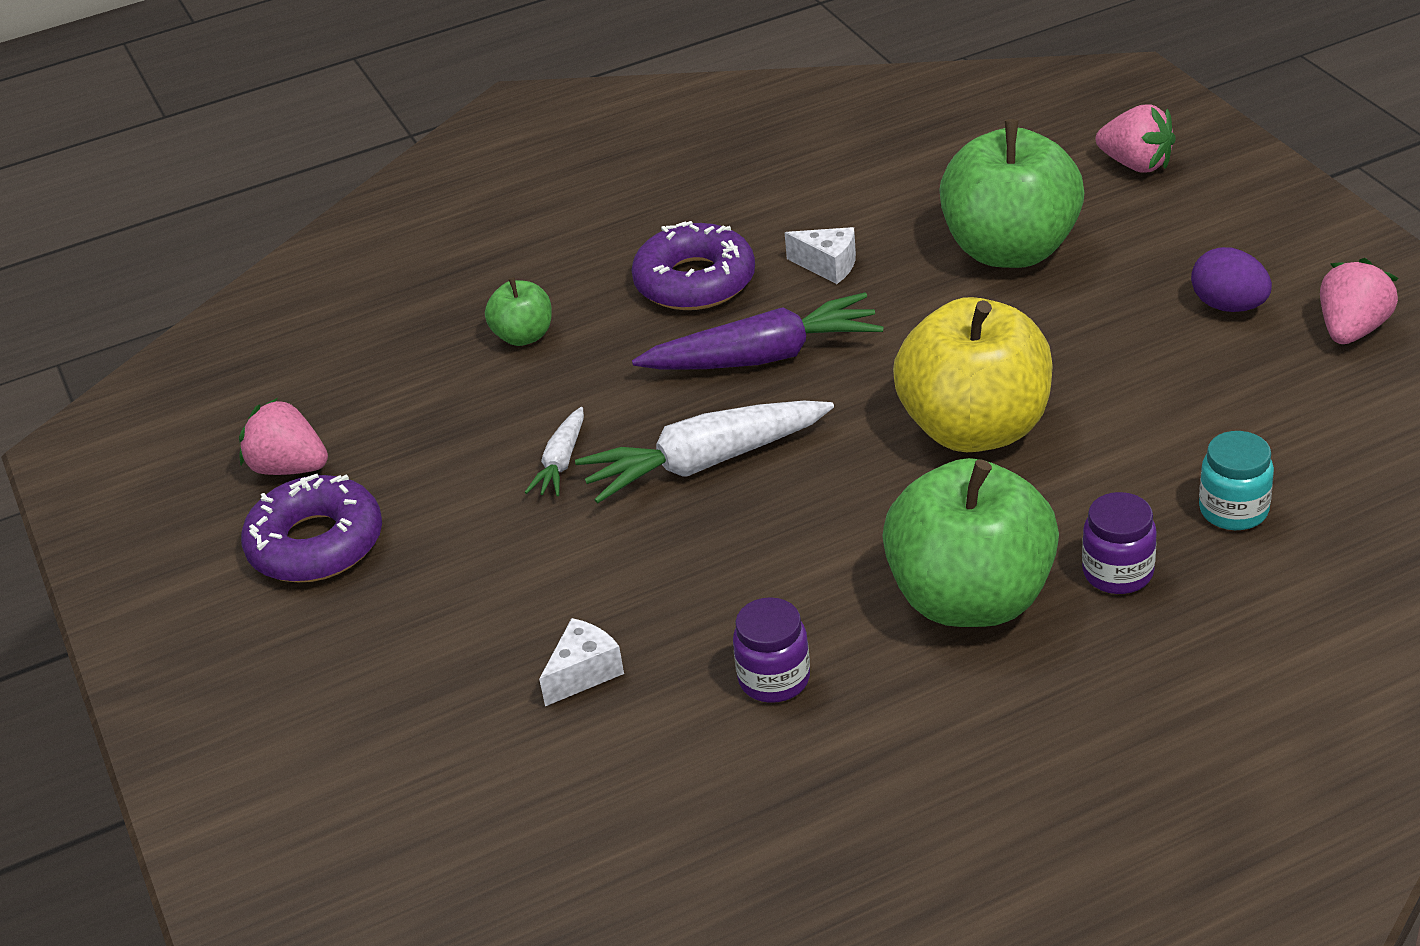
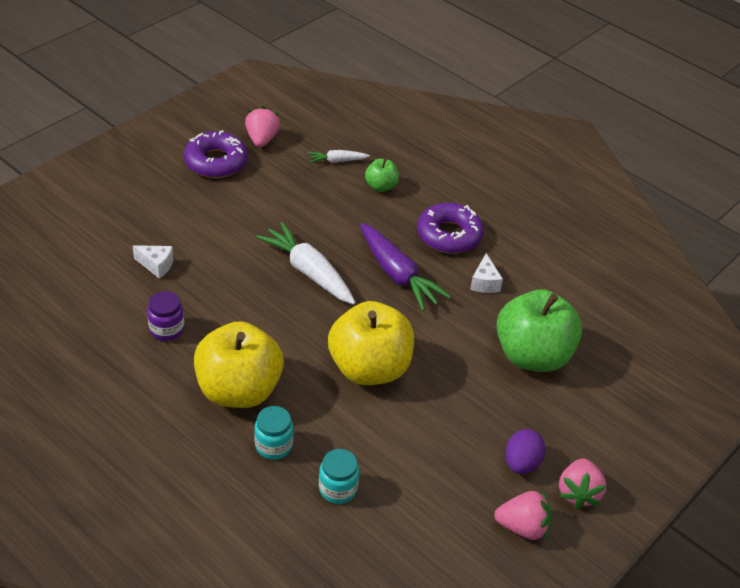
camera: 60 degrees right, 5 degrees up
(561, 462) = (293, 223): white carrot -> white carrot (337, 161)
(971, 598) = (239, 390): green apple -> yellow apple
(1117, 573) = (273, 445): purple jar -> turquoise jar
(1136, 164) = (646, 399): pink strawberry -> pink strawberry (578, 493)

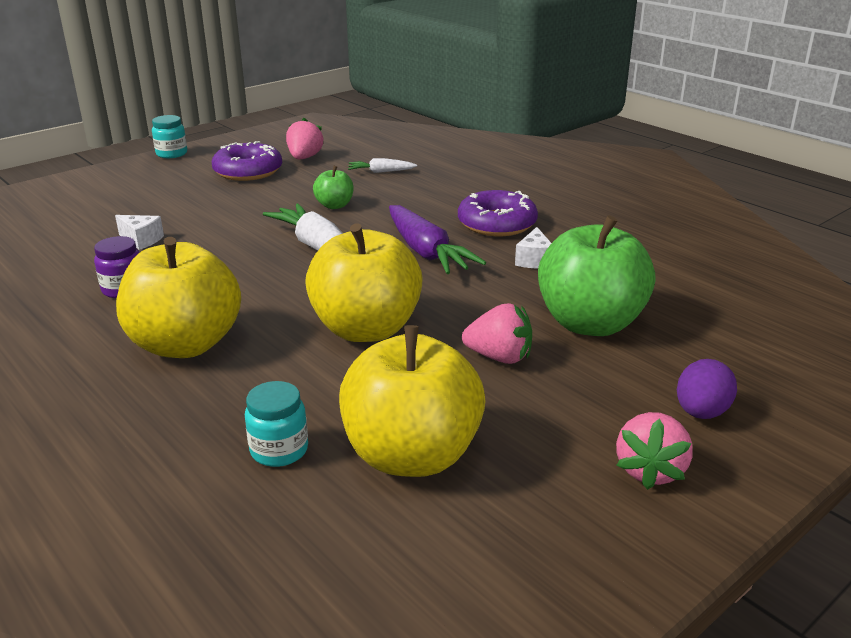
camera: 10 degrees right, 15 degrees down
(273, 445) = (206, 400): turquoise jar -> turquoise jar (172, 154)
(381, 186) = (425, 189): green apple -> green apple (334, 205)
(426, 488) = (412, 455): none -> yellow apple
(521, 463) = (563, 432): purple egg -> purple egg (701, 412)
(522, 527) = (556, 509): pink strawberry -> pink strawberry (499, 357)

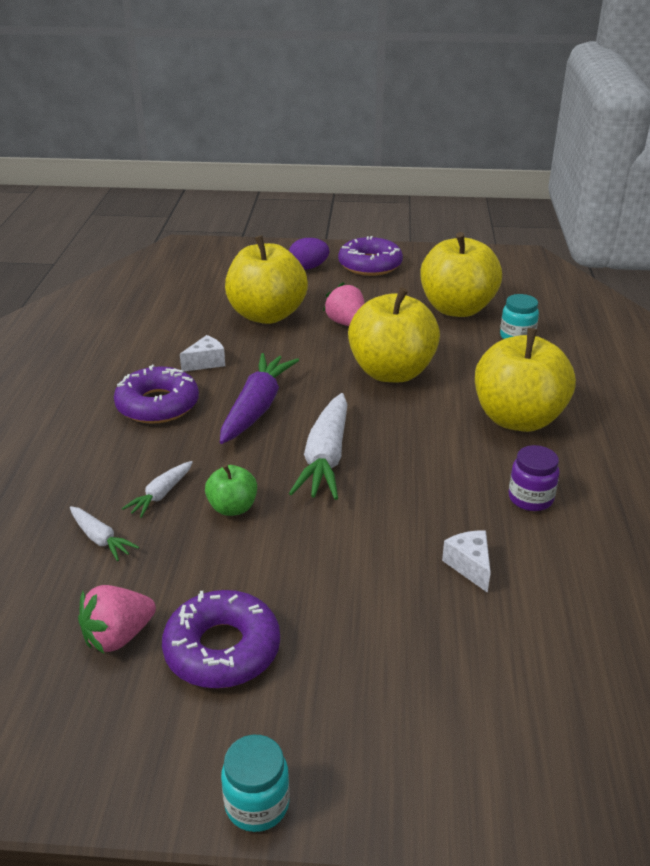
camera: 135 degrees left, 5 degrees up
(388, 194) = (161, 495): none -> white carrot
(590, 323) = (267, 315): green apple -> yellow apple
(650, 470) = (370, 265): pink strawberry -> purple donut

